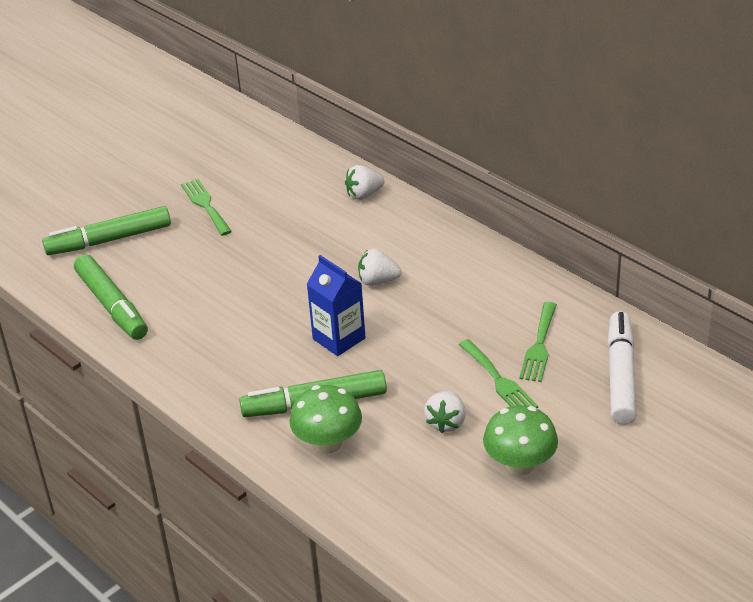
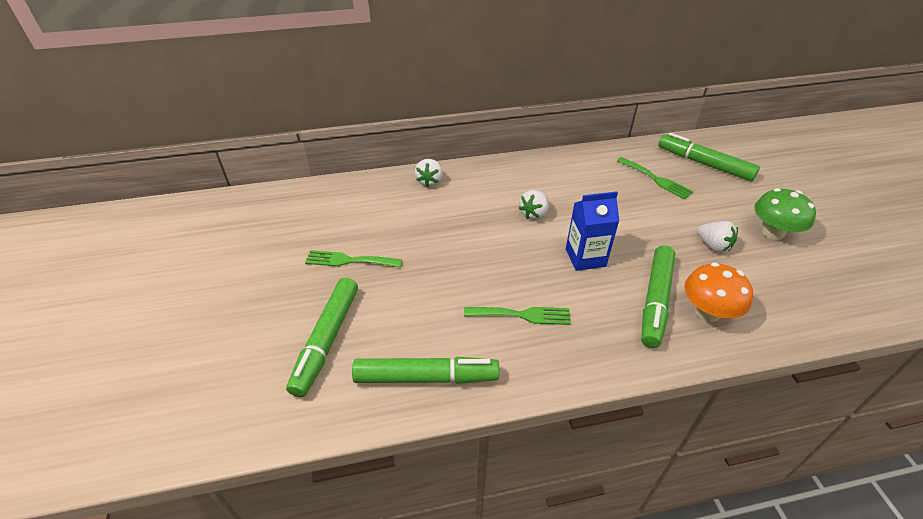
camera: 60 degrees left, 5 degrees up
(328, 443) = (707, 312): green mushroom -> orange mushroom
(499, 380) = (681, 207): green fork -> green fork (522, 315)
(620, 375) = (704, 164): white marker -> green marker

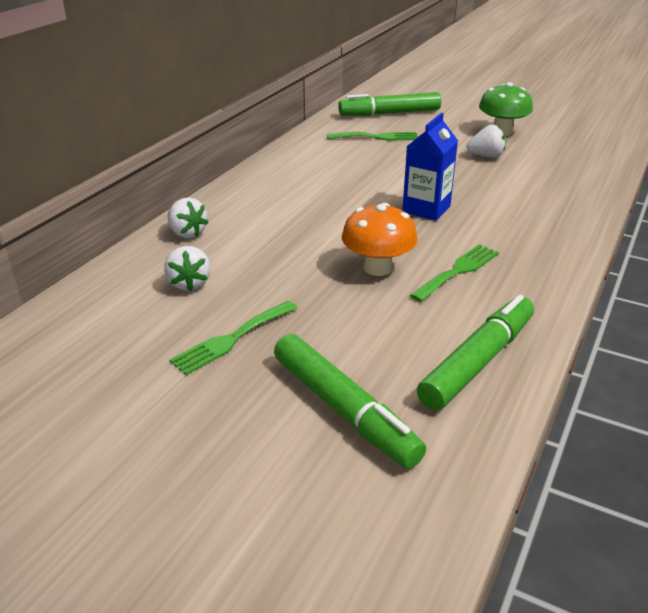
camera: 50 degrees left, 10 degrees down
(534, 214) = (333, 204): white strawberry -> white strawberry (189, 283)
(655, 301) = (516, 206): green marker -> none
(707, 312) = (553, 193): orange mushroom -> orange mushroom (377, 268)

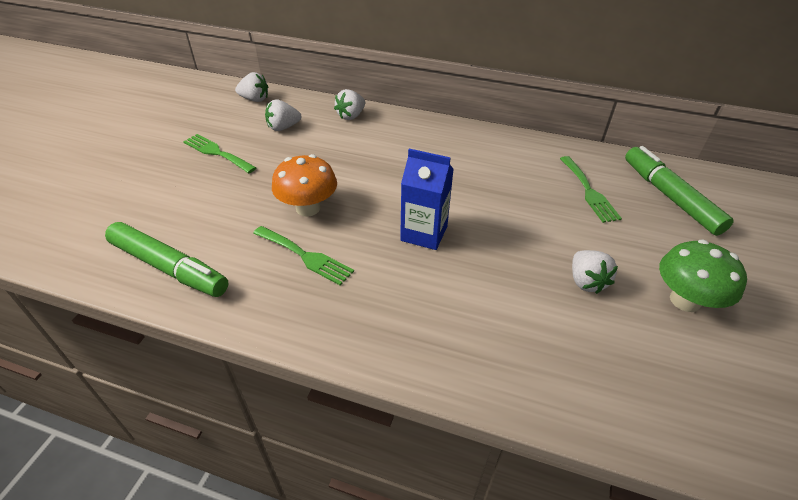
camera: 80 degrees right, 10 degrees up
(85, 309) = (255, 99): none -> white strawberry
(344, 409) = (133, 204): green marker -> none

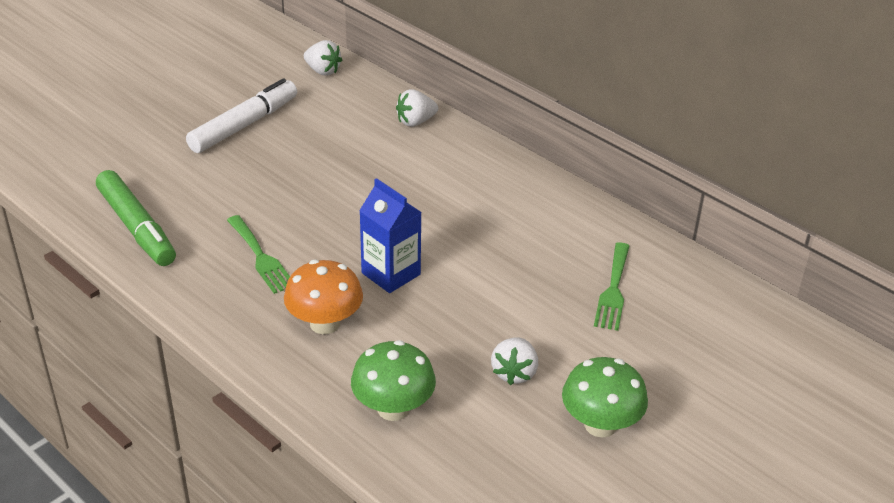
camera: 25 degrees right, 5 degrees down
(217, 153) = (244, 125): green fork -> white marker
(283, 127) = (330, 115): white strawberry -> none
(308, 208) = (295, 212): orange mushroom -> orange mushroom (325, 323)
(525, 355) = (393, 408): none -> green mushroom
(669, 196) = (705, 326): green marker -> none

